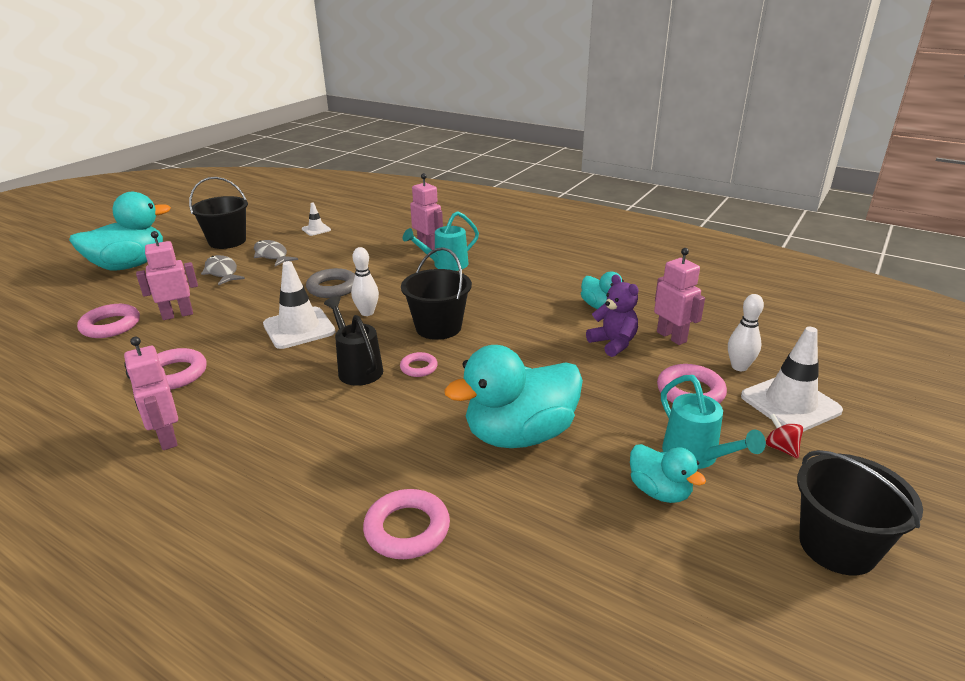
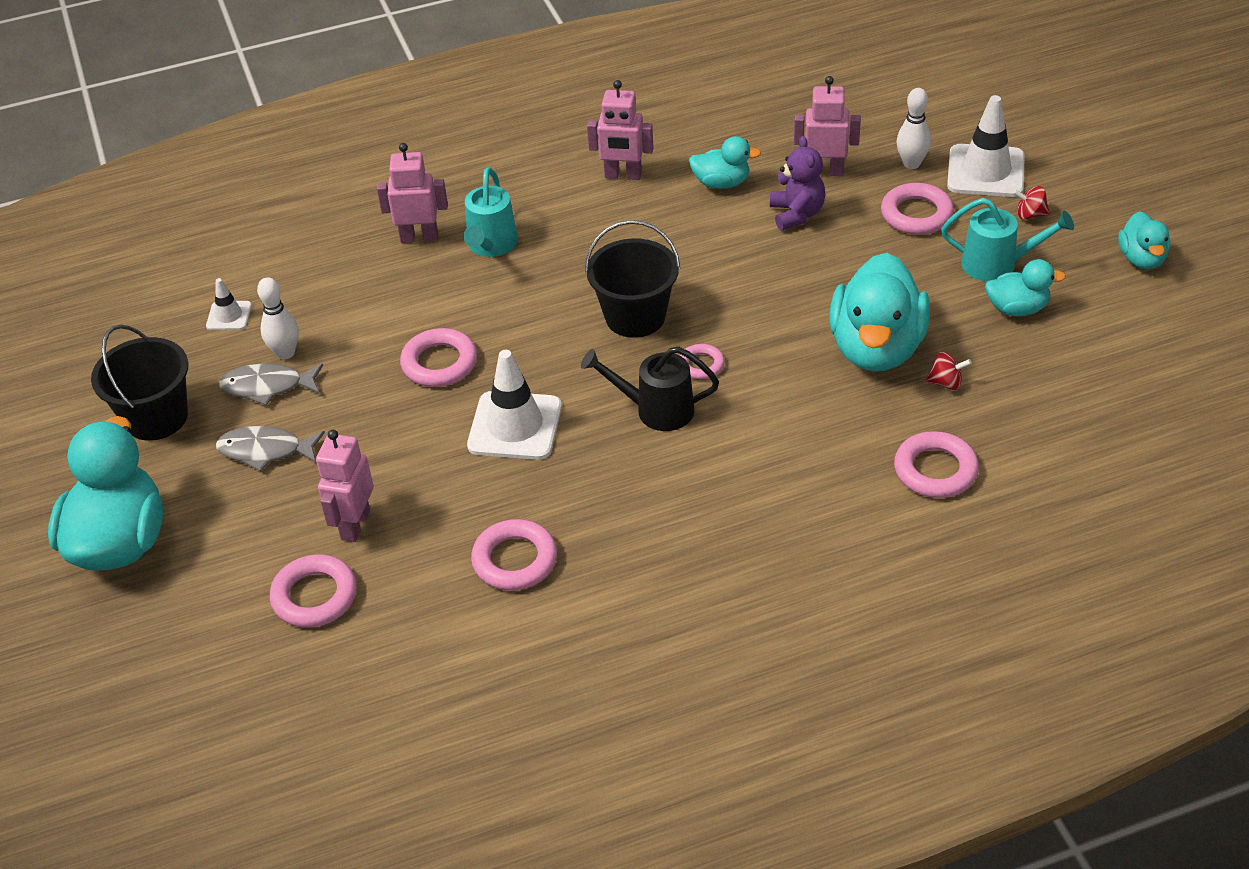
camera: 50 degrees left, 15 degrees up
(167, 438) = (648, 594): pink robot -> pink robot (623, 175)
(332, 288) = (439, 363): grey ring -> pink ring
(367, 312) = (539, 358): white bowling pin -> white bowling pin (285, 353)
(520, 489) = (946, 383): none -> red spinning top
(613, 343) = (796, 214): purple teddy bear -> purple teddy bear turned 75 degrees clockwise
(837, 546) = (1141, 259): black bucket -> turquoise duck

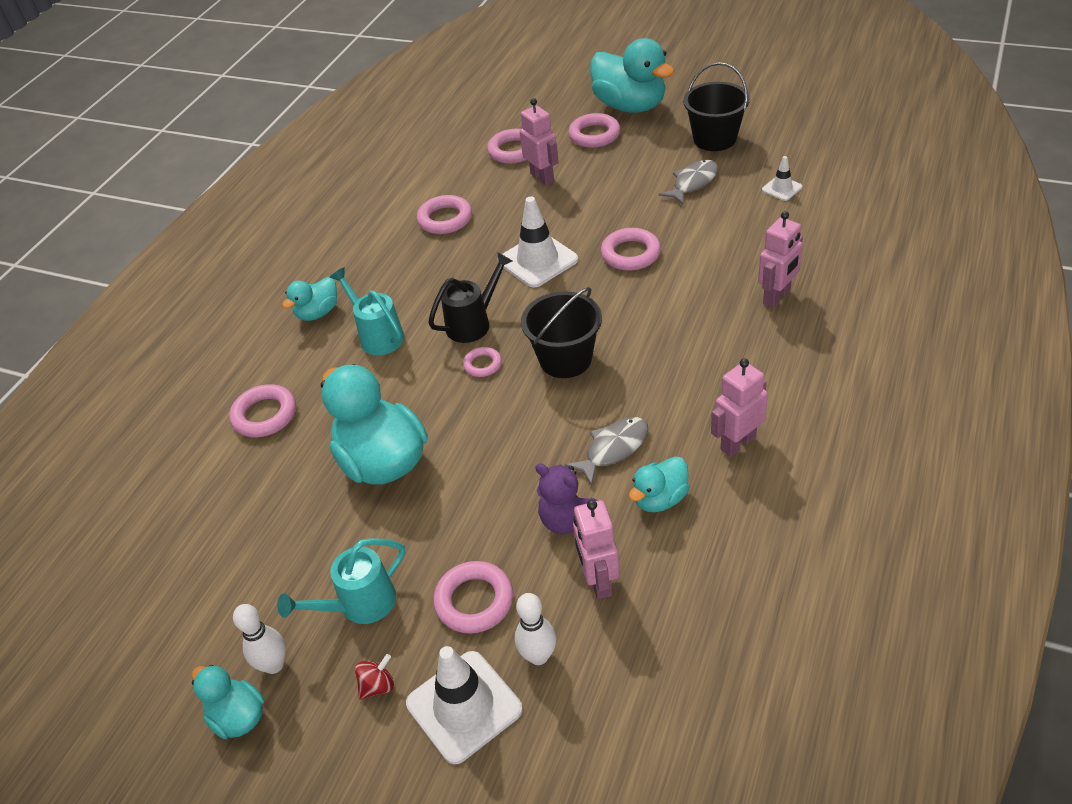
camera: 135 degrees right, 0 degrees up
(219, 535) = (594, 135): none -> pink ring
(266, 451) = (638, 166): grey fish -> grey fish (613, 449)
(285, 353) = (717, 199): white bowling pin -> white bowling pin (274, 665)
(491, 246) = (726, 327): turquoise watering can -> turquoise watering can (377, 335)
(825, 171) = (598, 581): pink robot -> pink robot turned 120 degrees clockwise
(946, 383) = (309, 474): red spinning top -> none
(1017, 308) = (308, 575): turquoise duck -> turquoise duck (318, 313)

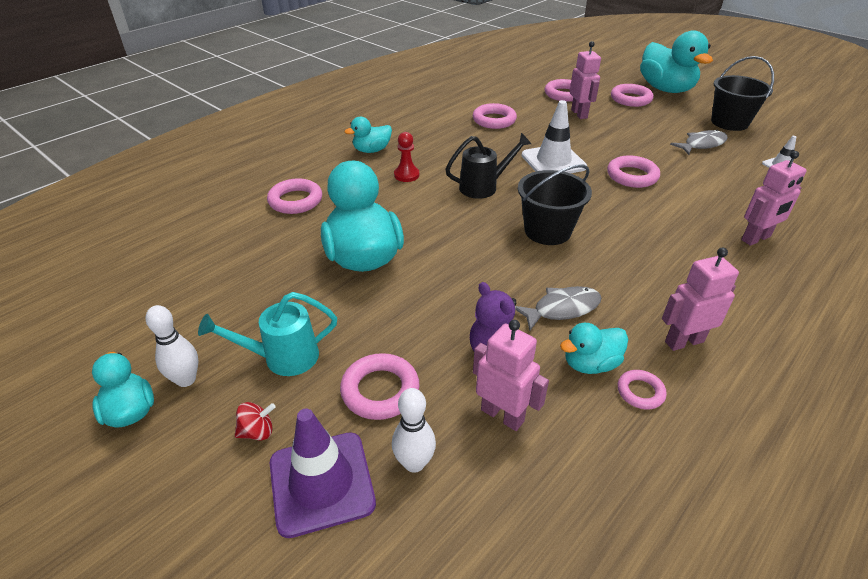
camera: 15 degrees right, 5 degrees down
(377, 335) = (406, 175): turquoise watering can -> red pawn
(464, 706) = (321, 483): white traffic cone -> purple traffic cone
(482, 364) = (477, 215): pink ring -> pink ring (640, 392)
(598, 581) = (502, 415): pink robot -> pink robot turned 120 degrees clockwise

